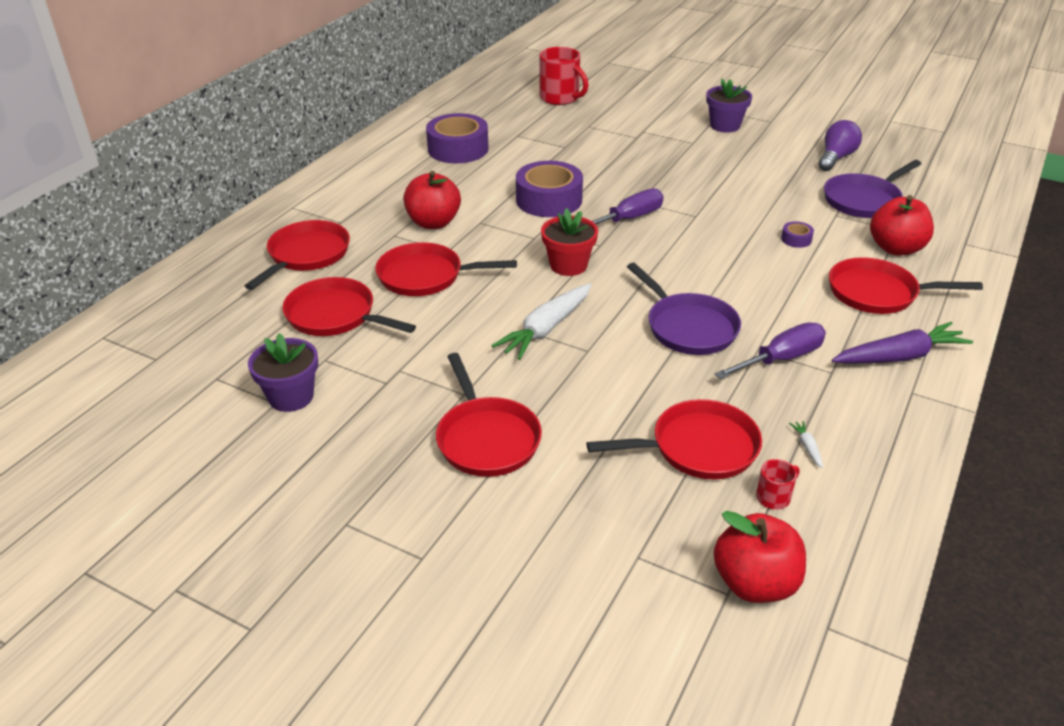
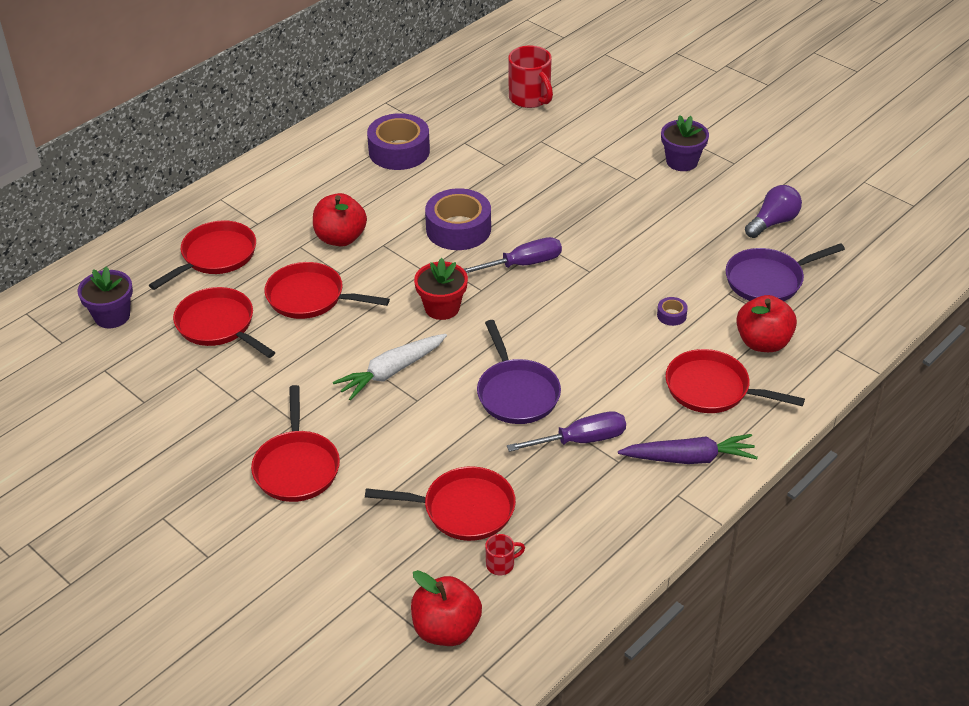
camera: 15 degrees right, 5 degrees up
(291, 397) = (157, 398): purple flower pot -> purple flower pot (112, 316)
(807, 447) = (554, 527): white carrot -> none

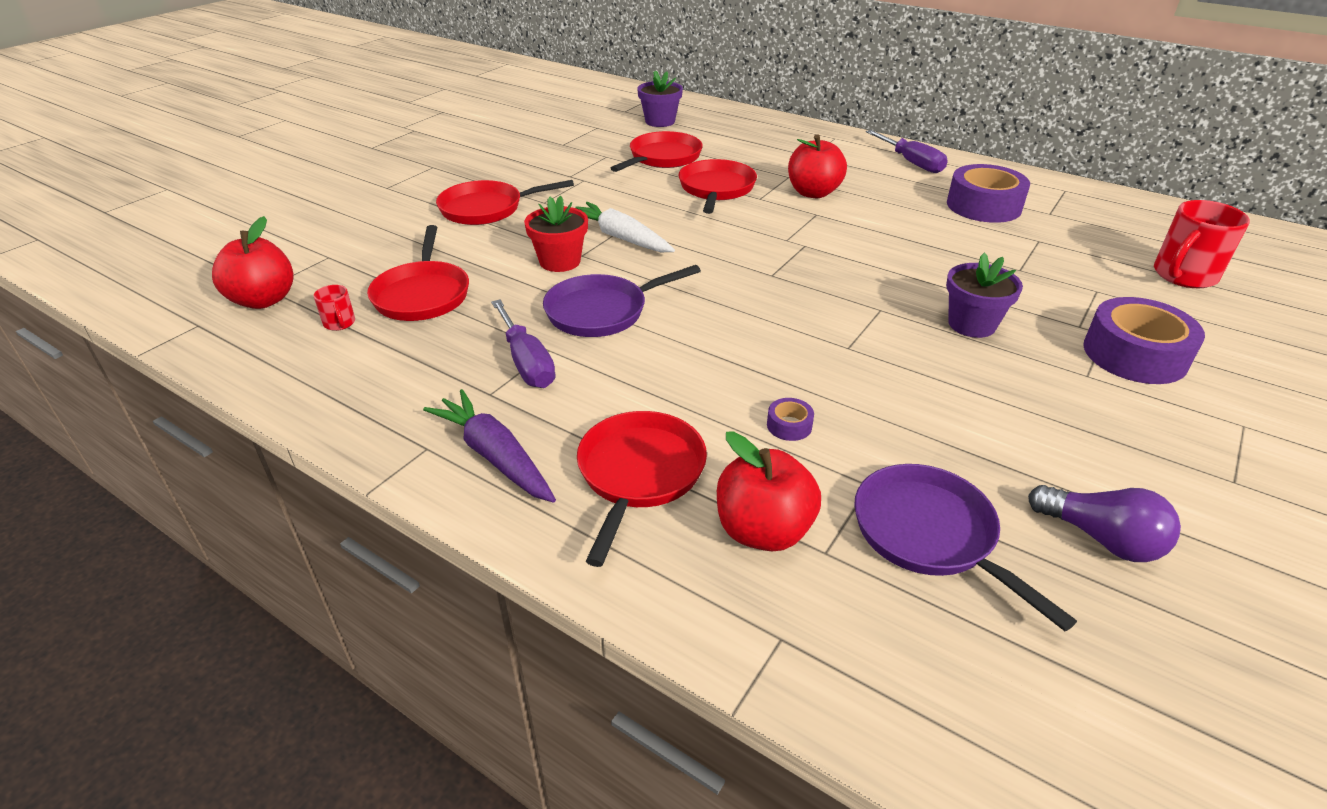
camera: 80 degrees right, 5 degrees down
(215, 256) = (753, 145): red pan -> none
(442, 308) = (730, 255): red flower pot -> red flower pot (560, 261)
(458, 229) = (871, 251): purple tape -> purple tape (1134, 355)
(522, 264) = (832, 297): purple screwdriver -> purple screwdriver (911, 162)
(682, 161) = (1176, 419): purple flower pot -> purple flower pot (971, 324)
(689, 458) = (495, 456): purple carrot -> purple carrot turned 150 degrees clockwise

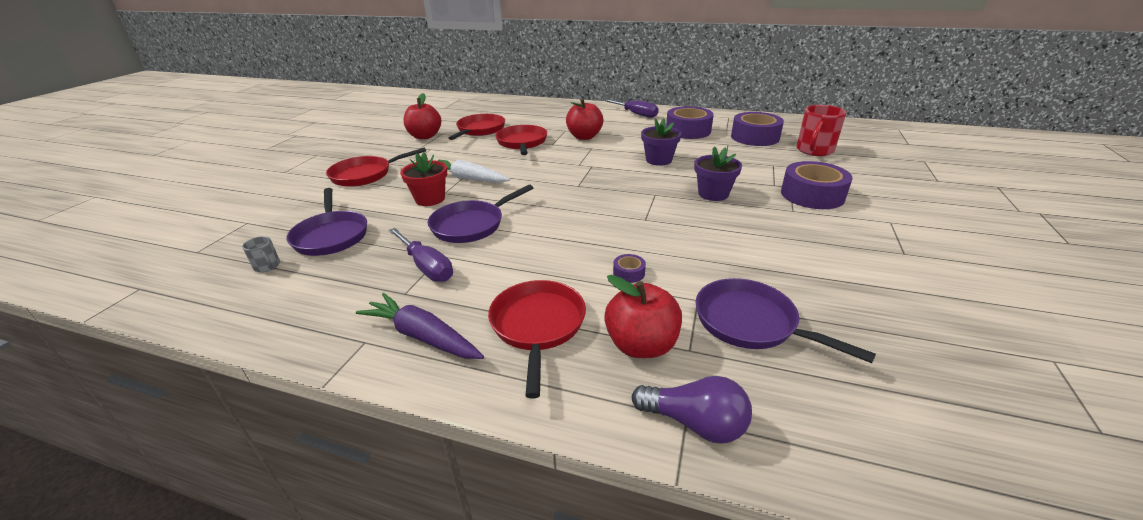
camera: 15 degrees left, 5 degrees down
(263, 300) = (197, 260): red apple -> red apple (425, 136)
(340, 323) = (267, 266): red mug -> grey mug
(422, 294) = (331, 235): red pan -> purple pan
(660, 121) = (470, 110): purple flower pot -> purple flower pot (658, 160)
(1091, 235) = (755, 137): none -> purple tape
(1101, 539) = (852, 302): purple light bulb -> purple light bulb (695, 423)

